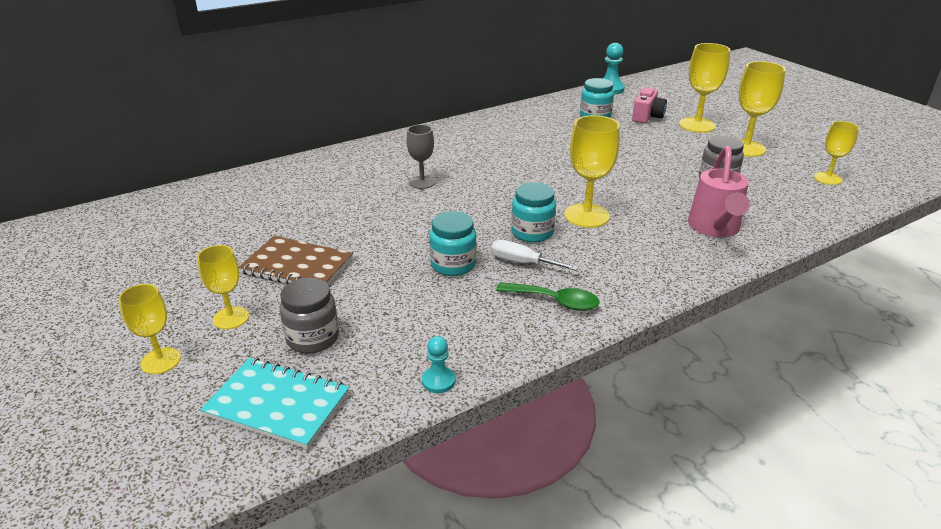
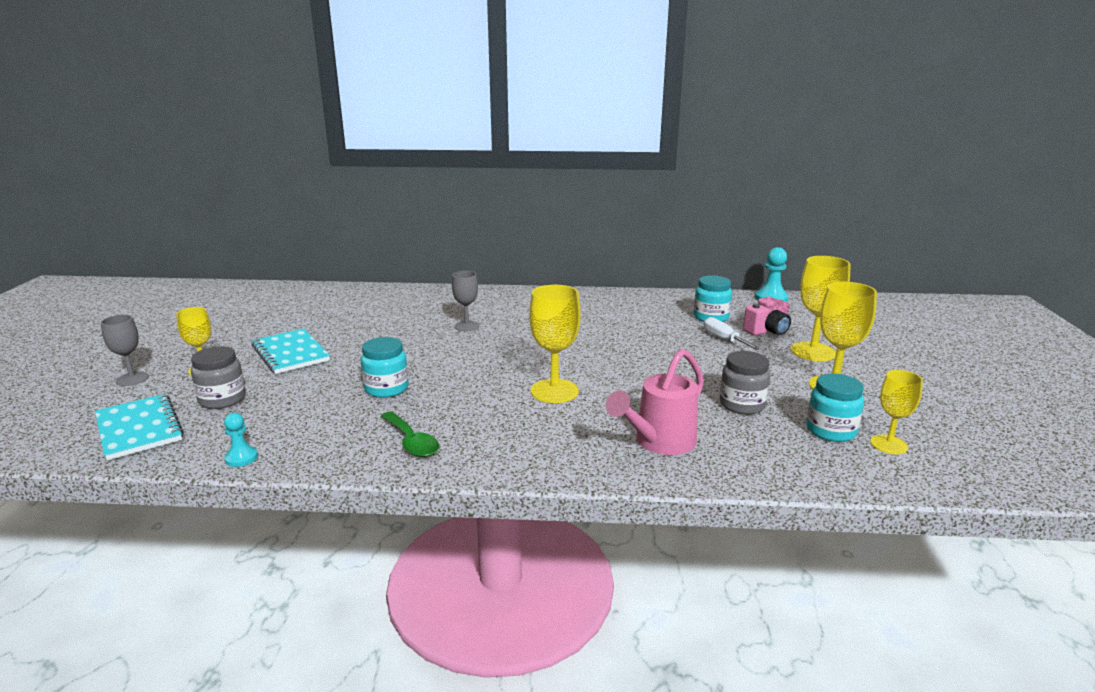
camera: 35 degrees right, 10 degrees down
(161, 361) = (132, 379): yellow goblet -> grey goblet
(297, 266) = (290, 353): brown notebook -> turquoise notebook
(522, 263) = (438, 406): white screwdriver -> white screwdriver (723, 339)
(532, 233) = (485, 388): turquoise jar -> turquoise jar (831, 431)

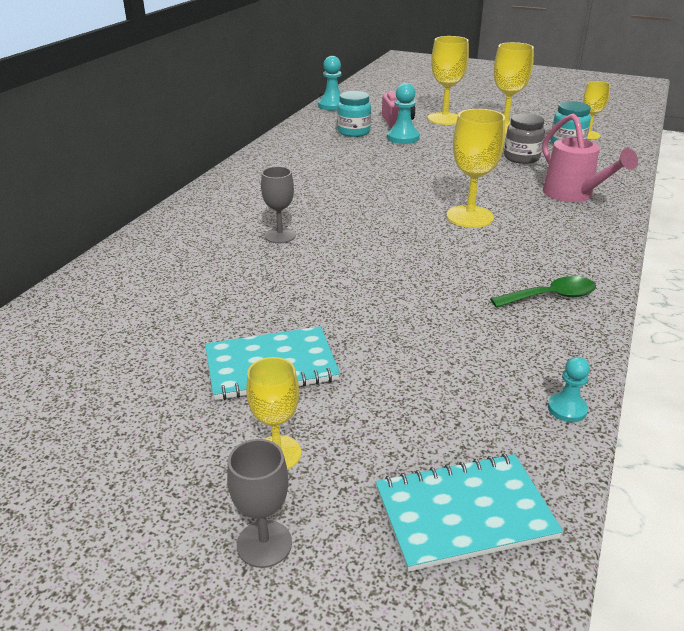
camera: 70 degrees left, 10 degrees up
(222, 399) = (398, 429): grey jar -> none
(386, 389) = (424, 300): turquoise jar -> none
(723, 339) = (403, 138): white screwdriver -> turquoise pawn

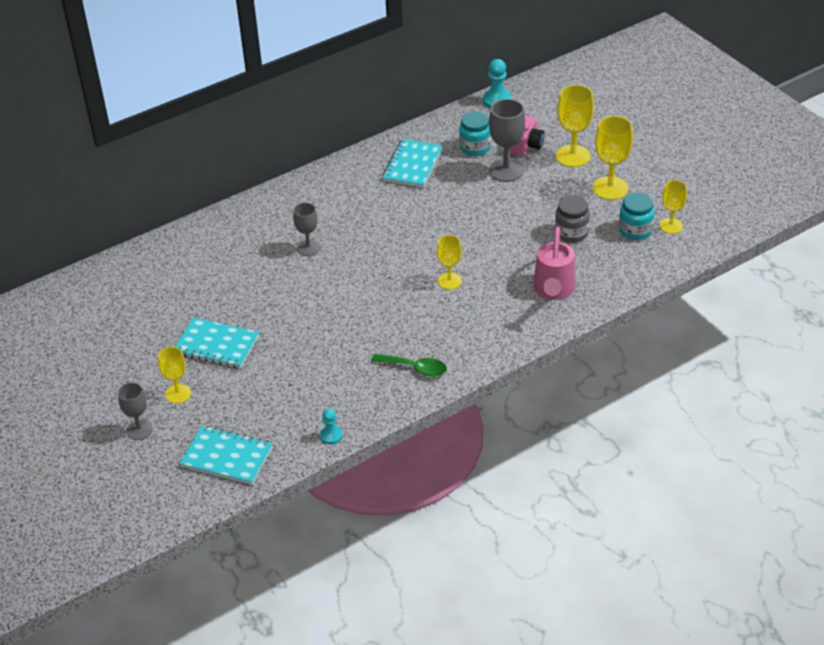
camera: 35 degrees right, 10 degrees up
(311, 154) = (412, 165): none -> turquoise notebook
(403, 138) = (506, 170): turquoise pawn -> grey goblet
(469, 217) = (449, 281): yellow goblet -> yellow goblet, size x0.63

